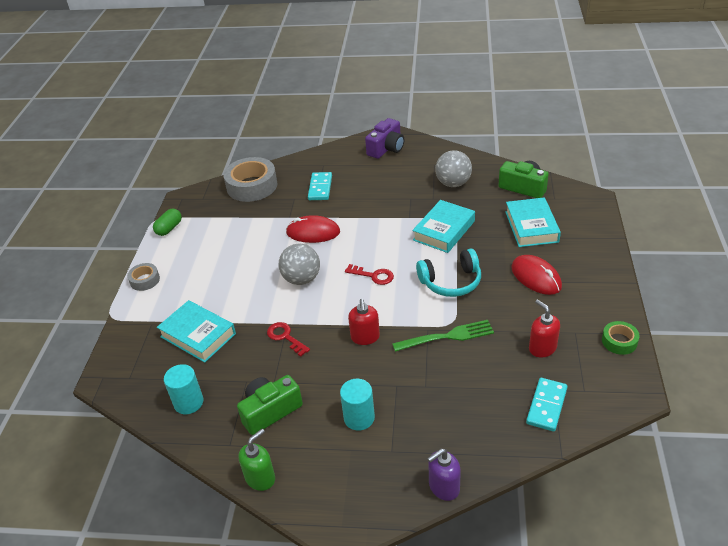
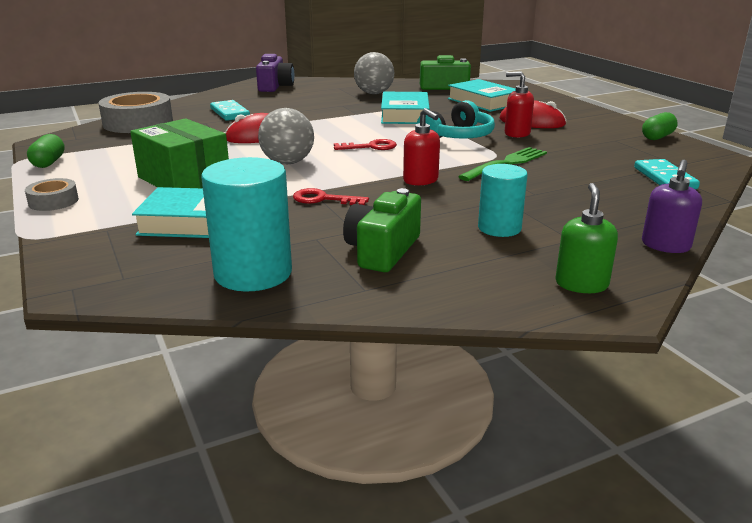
camera: 35 degrees left, 15 degrees down
(188, 402) = (253, 273): turquoise cylinder -> turquoise cylinder, size x1.58
(226, 278) = (184, 179): none -> green box
(260, 478) = (449, 302): green soap dispenser -> green soap dispenser (581, 284)
(542, 348) = (603, 152): red soap dispenser -> red soap dispenser (517, 133)
(619, 341) = (657, 137): green tape -> green capsule

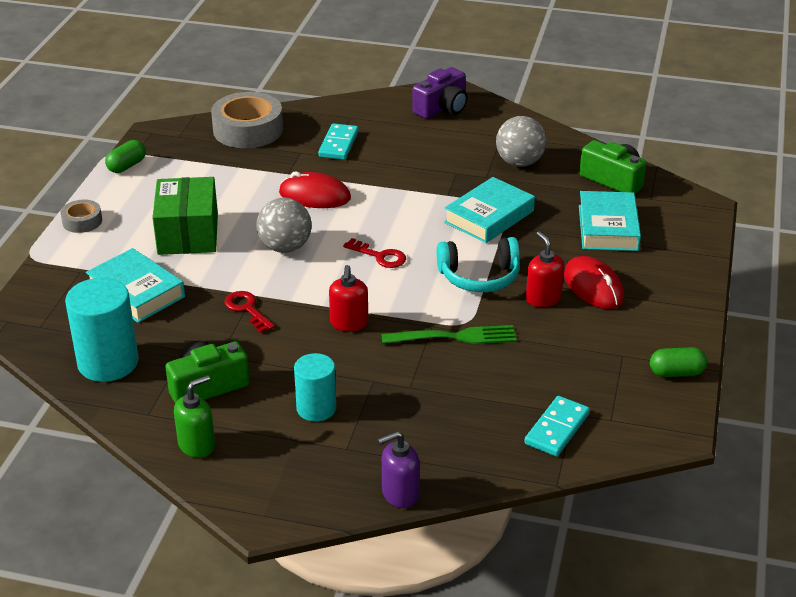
camera: 40 degrees right, 10 degrees up
(581, 284) = (277, 489): green soap dispenser -> green soap dispenser (197, 445)

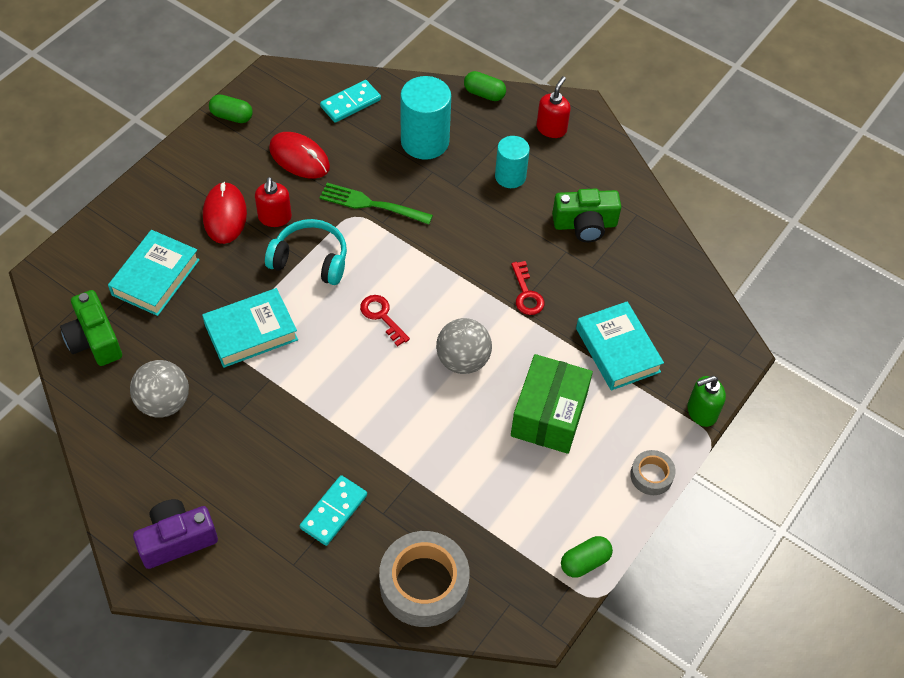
camera: 160 degrees left, 20 degrees up
(108, 363) = (658, 275): turquoise cylinder -> turquoise cylinder (425, 141)
(197, 445) = (607, 175): green soap dispenser -> green soap dispenser (701, 412)
(314, 195) = (401, 428): red mouse -> red mouse (299, 158)
(349, 323) = (448, 248): red soap dispenser -> red soap dispenser (551, 128)
(399, 494) = (484, 94): purple soap dispenser -> green capsule

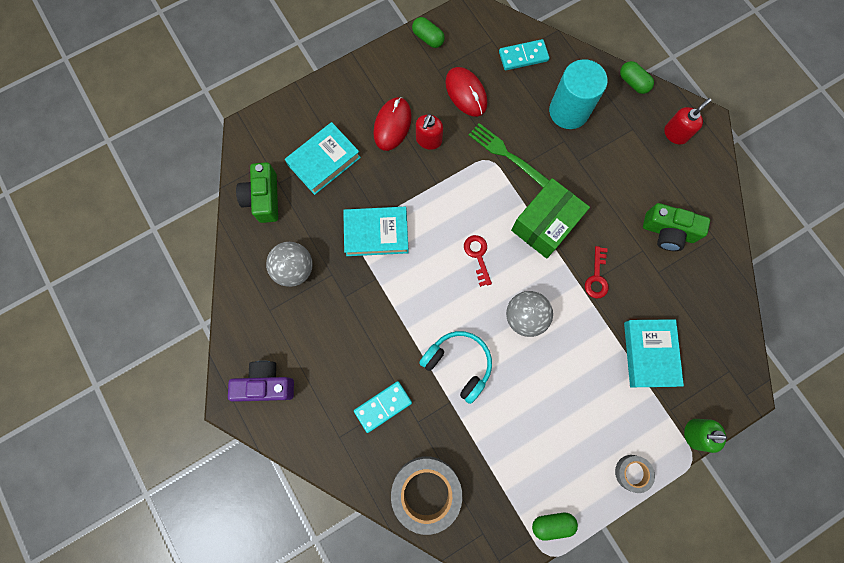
camera: 25 degrees right, 20 degrees up
(310, 260) = (442, 187): turquoise headphones -> turquoise headphones (458, 364)
(510, 176) = (625, 166): turquoise cylinder -> none
(549, 415) = (573, 389): green box -> green box (545, 225)

